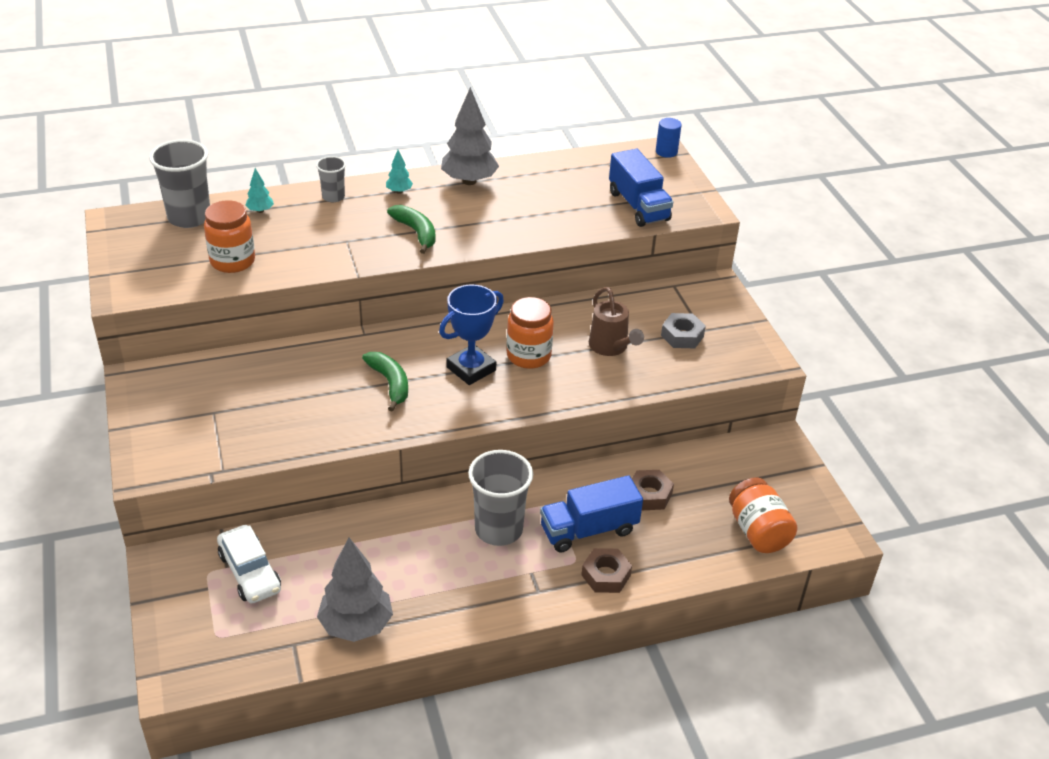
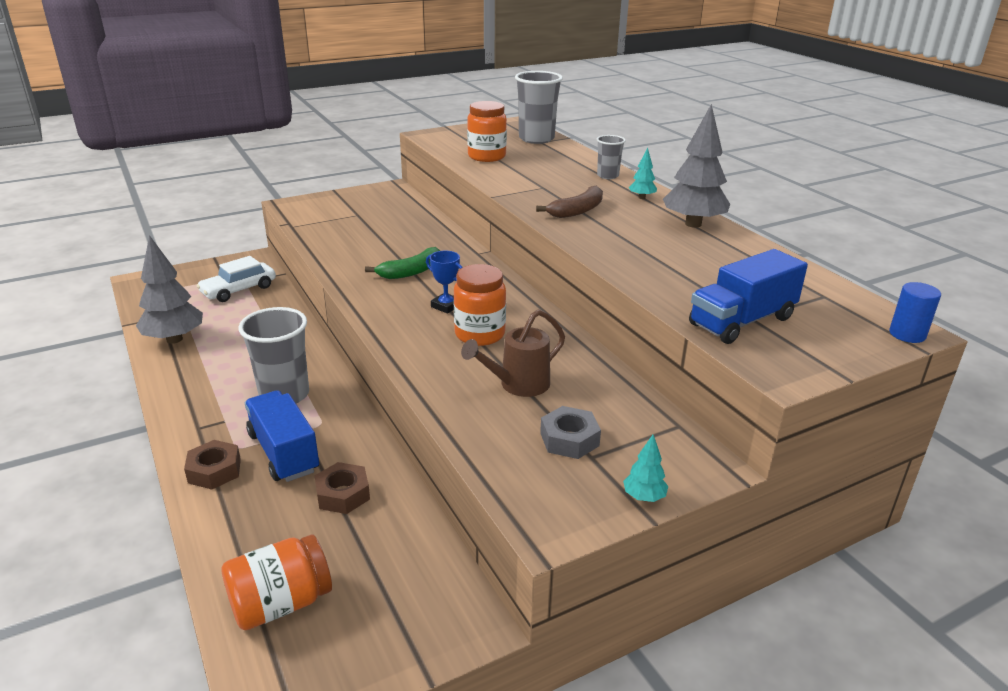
camera: 80 degrees right, 10 degrees down
(260, 211) = (564, 156): turquoise tree -> turquoise tree (644, 497)
(416, 233) = (577, 211): green banana -> brown banana
(471, 369) = (446, 306): blue trophy -> blue trophy, size x0.59

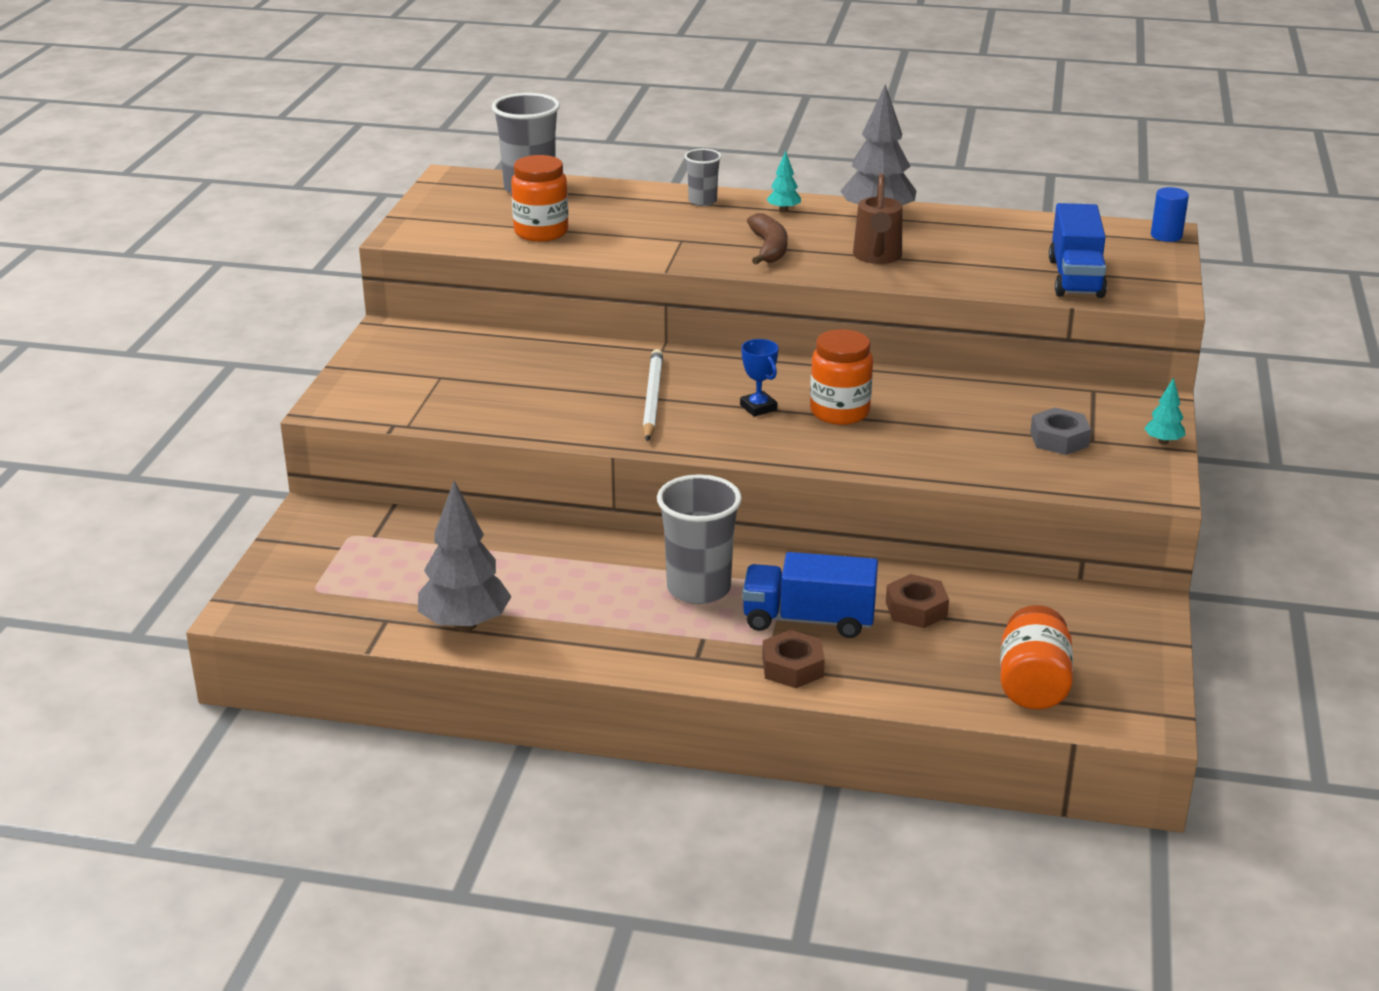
camera: 50 degrees left, 0 degrees up
(239, 290) = (393, 547): white car -> none
(411, 272) = (652, 398): green banana -> white pencil
(446, 306) = (758, 407): blue trophy -> blue trophy turned 75 degrees clockwise
(518, 385) = (952, 428): brown watering can -> brown watering can (877, 257)

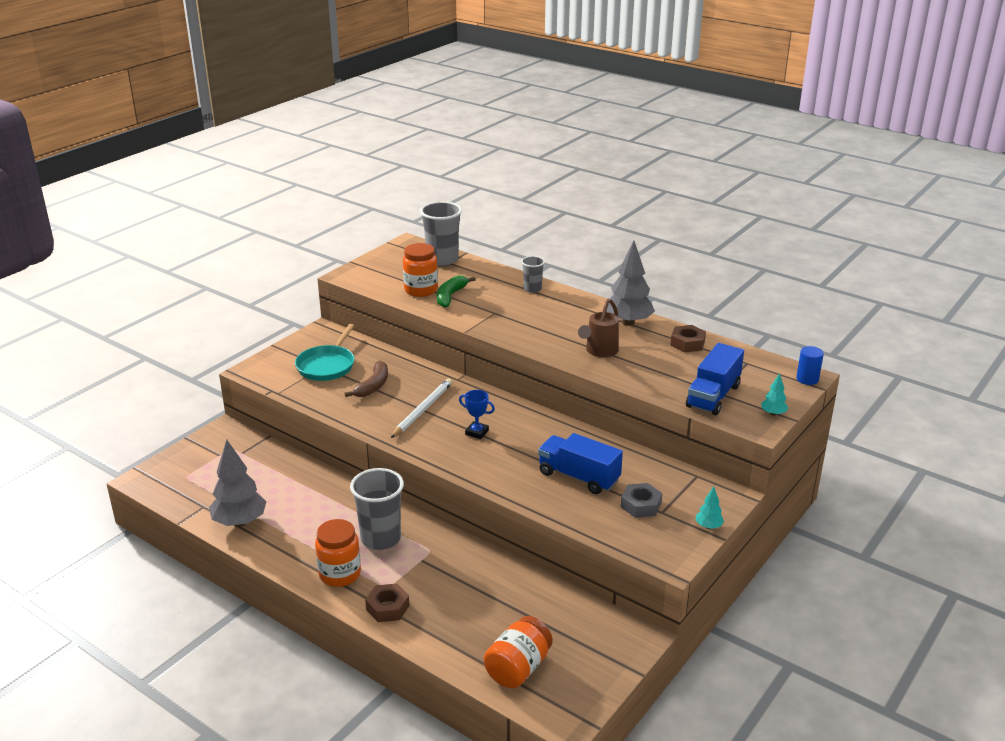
camera: 25 degrees right, 0 degrees up
(446, 374) = (327, 365): none -> turquoise pan
(594, 232) = (450, 296): none -> green banana
(758, 407) = (477, 432): blue trophy -> blue trophy turned 60 degrees counterclockwise
(769, 248) = (540, 330): brown banana -> brown banana (373, 386)
(783, 210) = (574, 305): turquoise tree -> turquoise tree (773, 413)
(808, 620) = (424, 579): blue truck -> blue truck (578, 477)
(839, 412) = (521, 448): orange jar -> orange jar (340, 574)
(916, 609) = (493, 592): brown nut -> brown nut (687, 343)

